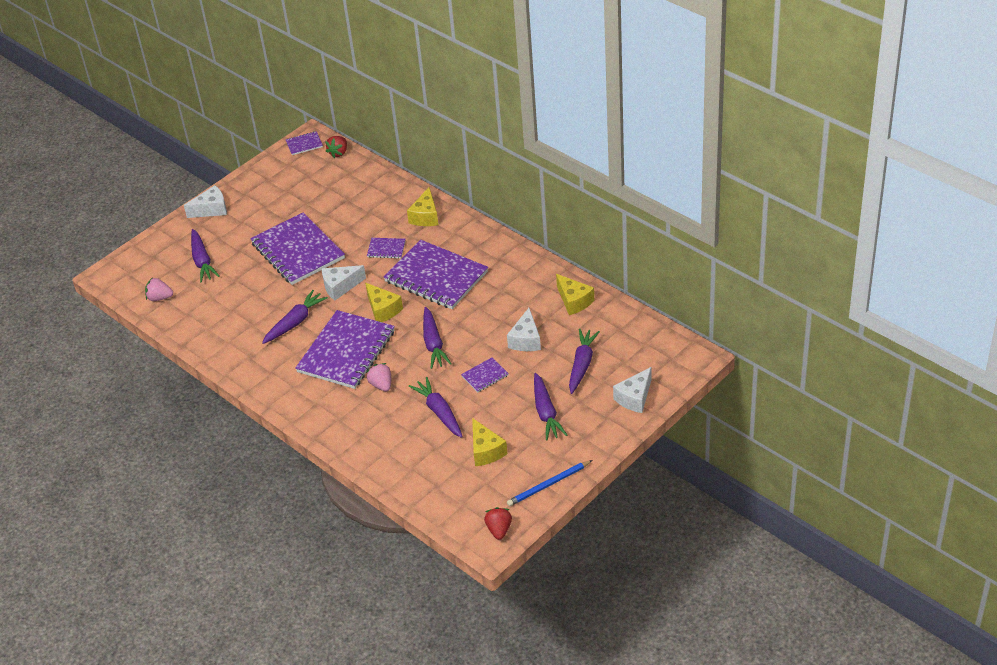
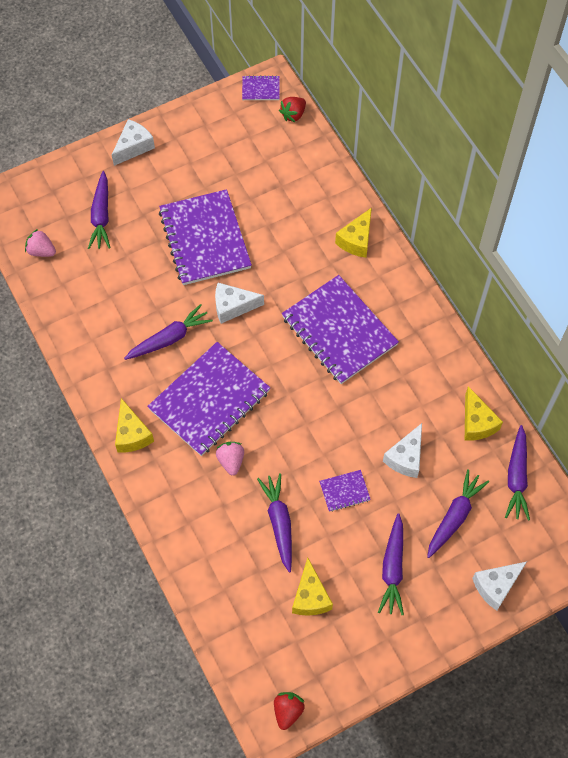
camera: 15 degrees right, 20 degrees up
(211, 209) = (133, 147): white cheese -> white cheese turned 45 degrees counterclockwise
(383, 310) = (267, 356): yellow cheese -> yellow cheese (132, 434)
(386, 249) = (299, 271): purple notebook -> none
(433, 343) = (305, 424): purple carrot -> purple carrot (516, 477)
(548, 485) = (361, 670): blue pencil -> none

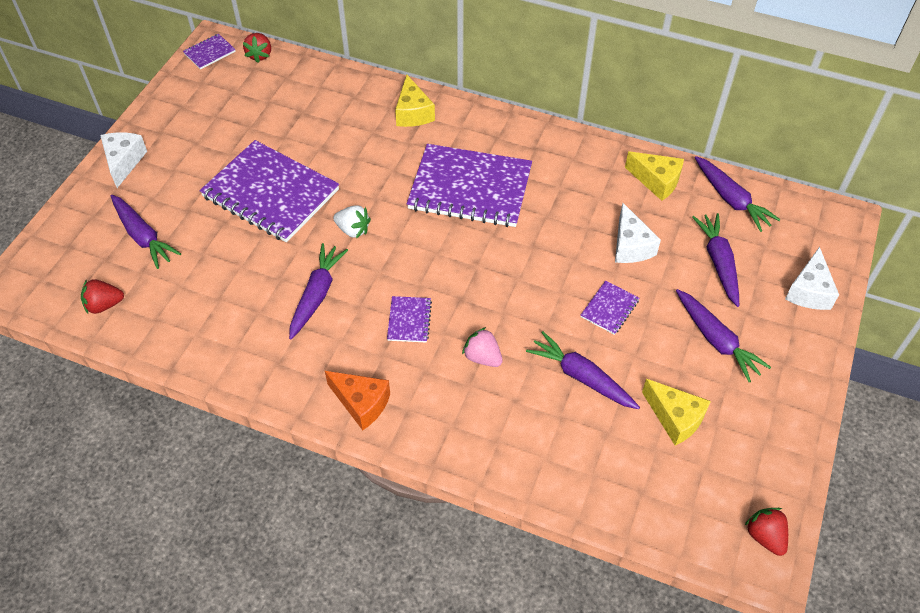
camera: 40 degrees left, 10 degrees down
(41, 251) = (104, 305): pink strawberry -> red strawberry
(132, 434) = (361, 403): yellow cheese -> orange cheese
(209, 400) = (409, 320): purple notebook -> purple notebook, size x0.43
(233, 306) = (353, 230): white cheese -> white strawberry

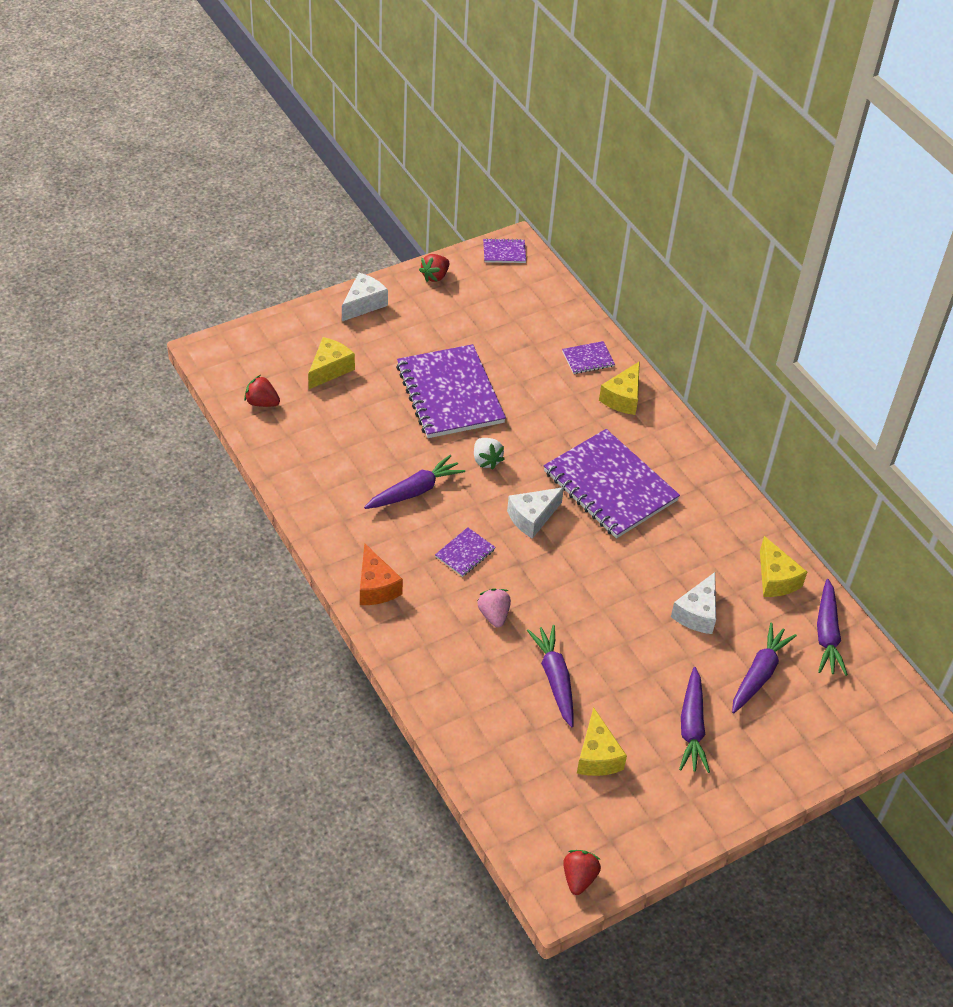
camera: 35 degrees right, 5 degrees down
(143, 236) = (330, 369): purple carrot -> yellow cheese
(260, 55) = (542, 277): red strawberry -> red strawberry (435, 276)
(609, 308) = (629, 647): purple notebook -> purple notebook (588, 359)
(809, 291) = (814, 746): white cheese -> white cheese (532, 518)

